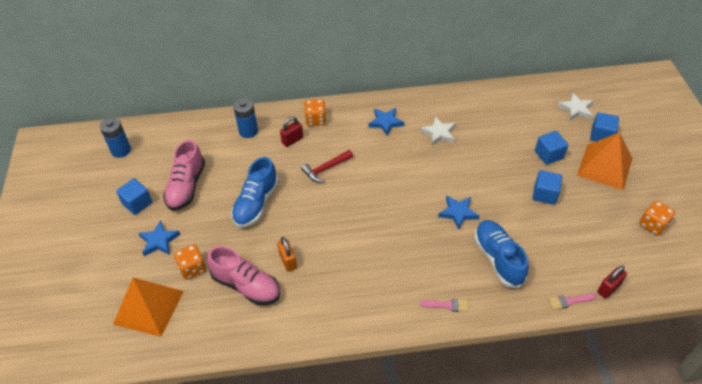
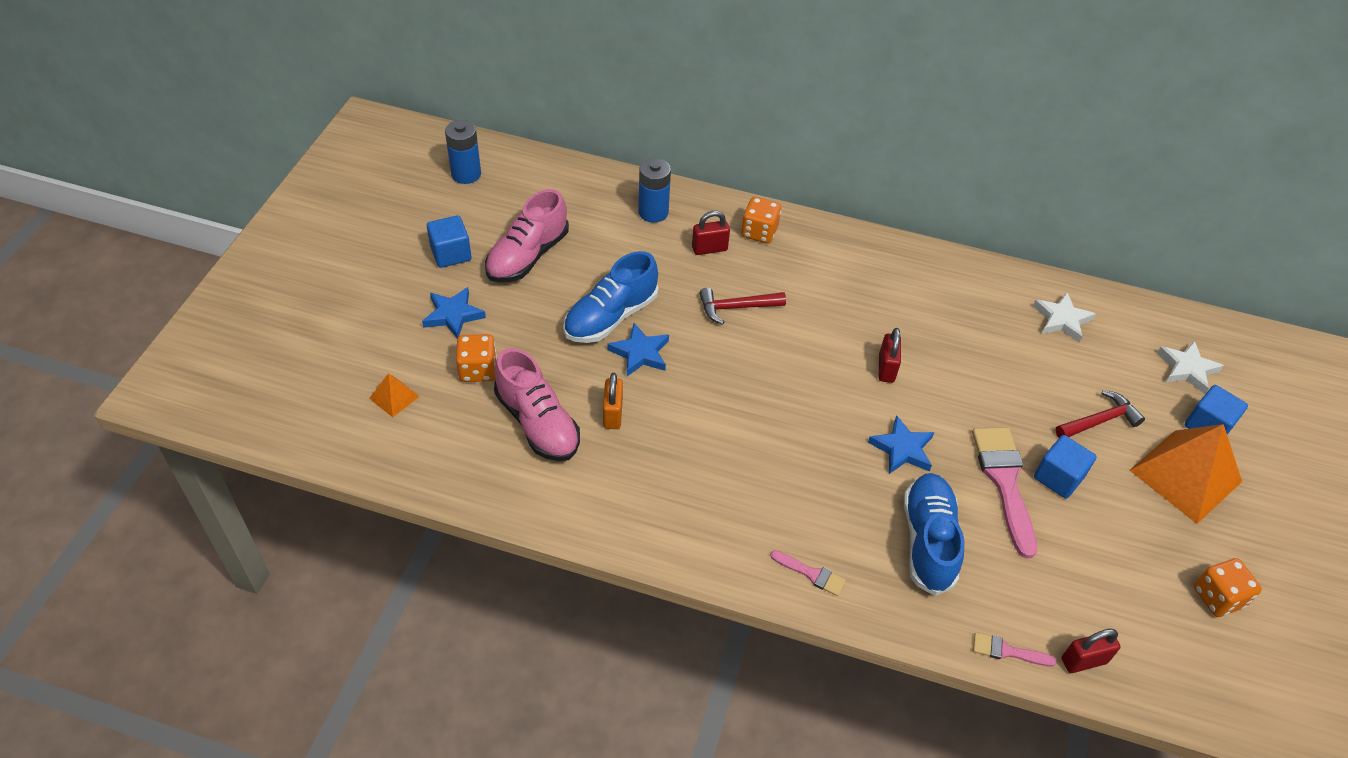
camera: 20 degrees right, 0 degrees up
(148, 307) = (394, 397): orange pyramid -> orange pyramid, size x0.45
(385, 122) = (863, 274): blue star -> blue star (640, 353)
(426, 171) = (886, 368): none -> red padlock
(439, 133) = (937, 321): white star -> white star (1062, 320)
(519, 208) = (1004, 482): none -> pink brush
(548, 155) = (1099, 421): blue cube -> red hammer

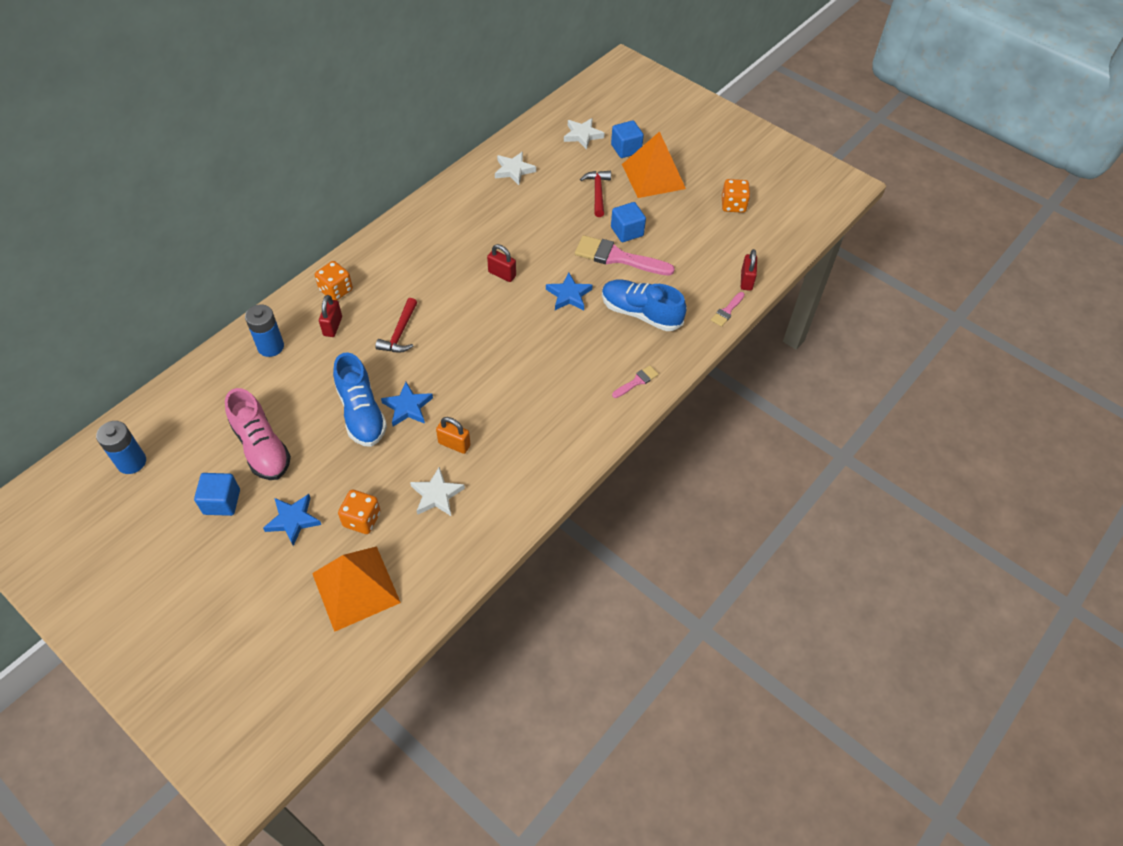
camera: 65 degrees left, 5 degrees up
(394, 397) = (356, 588): orange pyramid -> orange pyramid, size x2.23
(537, 423) = (436, 495): pink shoe -> white star

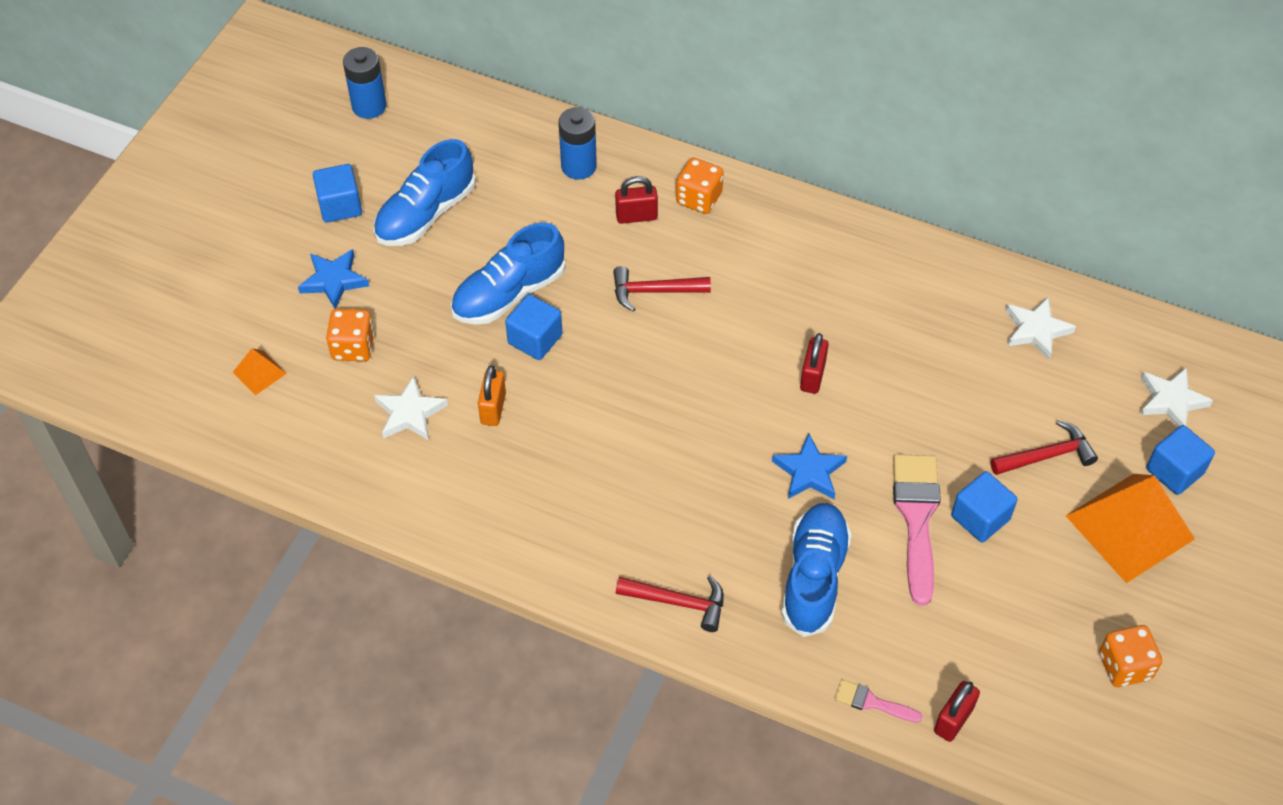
camera: 75 degrees right, 0 degrees up
(262, 447) = (425, 214): pink shoe -> blue shoe
(356, 588) = (259, 372): orange pyramid -> orange pyramid, size x0.45
(407, 407) = (535, 339): blue star -> blue cube
(637, 381) = (678, 602): pink brush -> red hammer
(746, 280) = (953, 720): red padlock -> red padlock turned 45 degrees counterclockwise

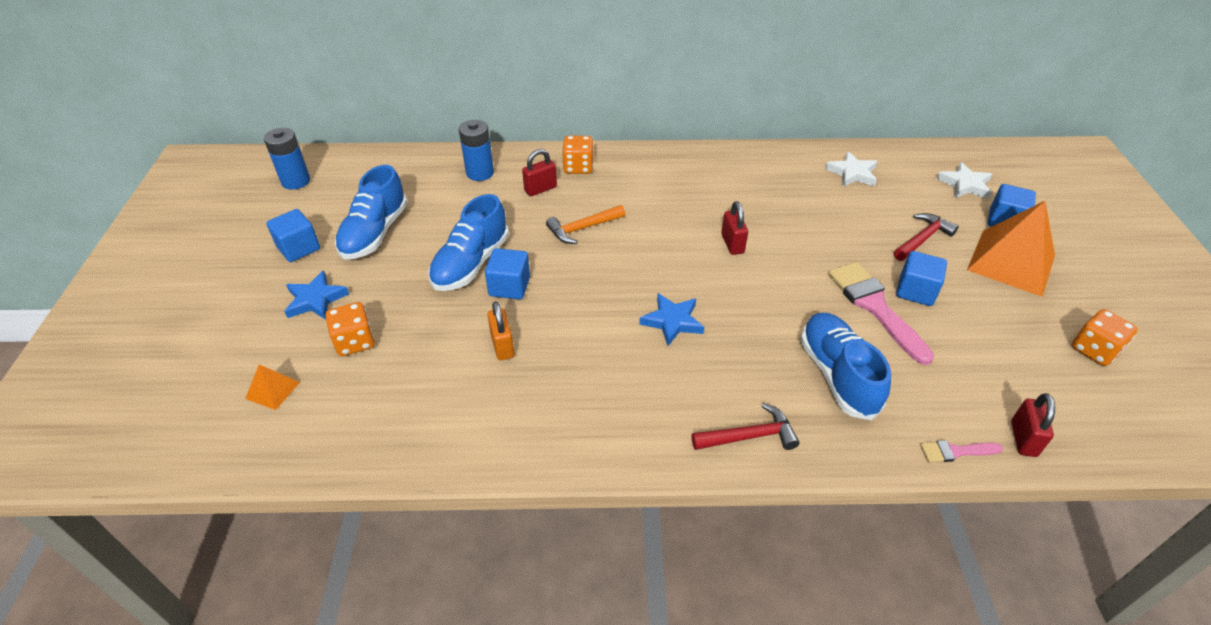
camera: 25 degrees left, 10 degrees down
(410, 413) = (431, 374): white star -> none
(654, 291) = (582, 228): red hammer -> orange hammer
(809, 472) = (777, 304): blue star -> blue star (672, 321)

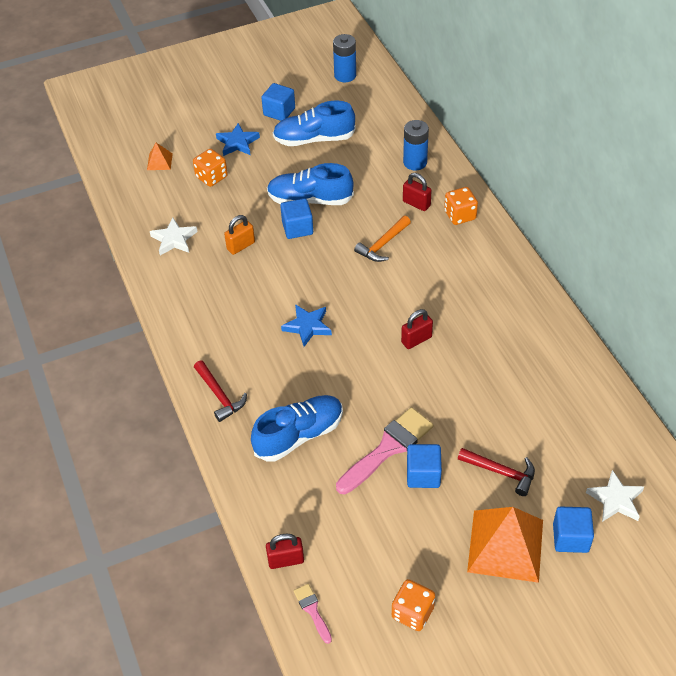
camera: 70 degrees right, 5 degrees up
(582, 228) = (383, 244): orange hammer -> orange hammer turned 90 degrees counterclockwise
(852, 173) = (575, 404): white star -> white star (174, 239)
(955, 451) = (255, 517): pink brush -> pink brush (312, 610)

